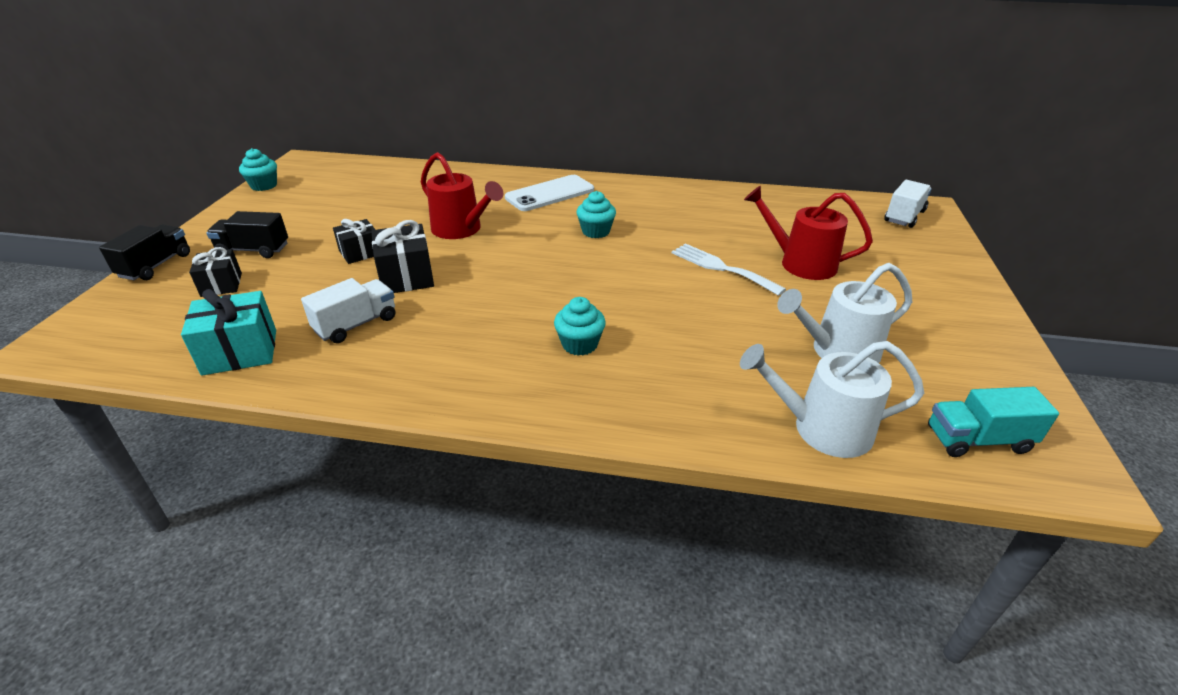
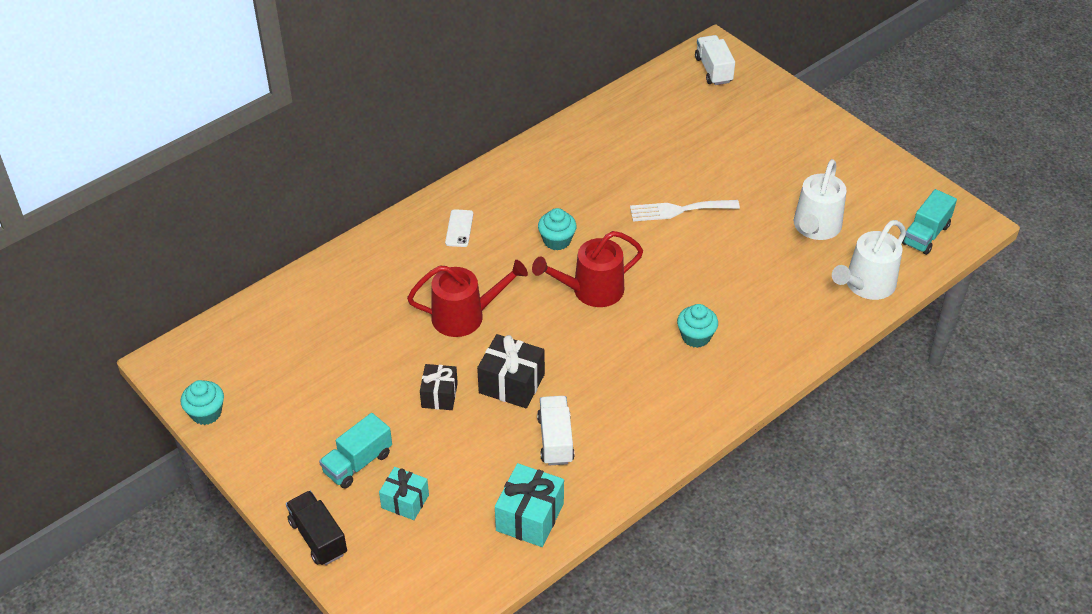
camera: 50 degrees left, 10 degrees up
(221, 285) = (405, 501): black gift -> turquoise gift
(253, 250) = (357, 463): black truck -> turquoise truck
(550, 194) = (459, 228): white phone -> white phone, size x0.53
(801, 263) = (714, 168): red watering can -> red watering can (591, 290)

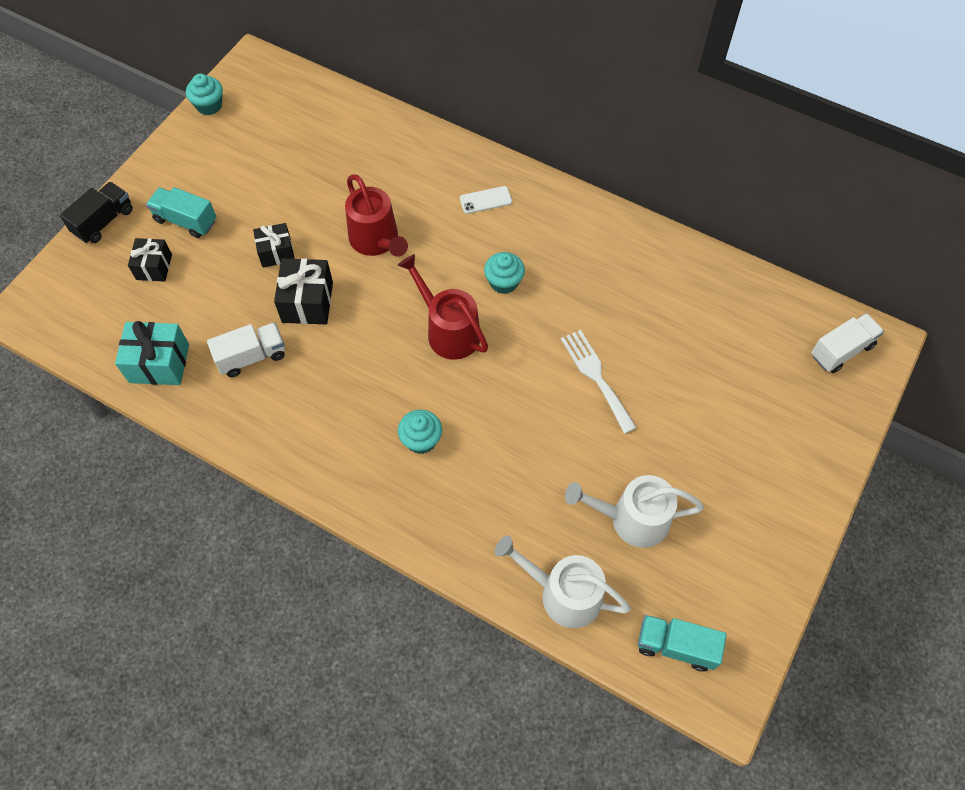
camera: 70 degrees right, 15 degrees up
(405, 501) = (154, 267): turquoise gift -> black gift

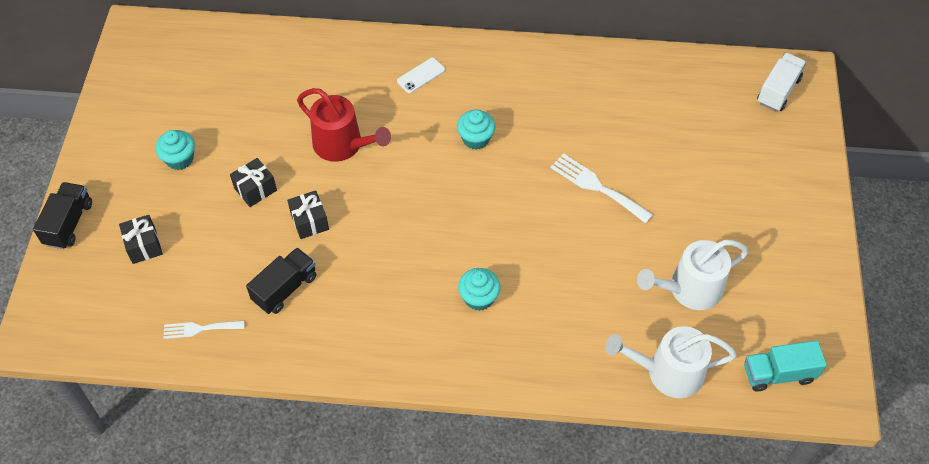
camera: 25 degrees left, 5 degrees down
(159, 363) = (200, 329): turquoise gift -> white fork
(186, 221) = (151, 193): turquoise truck -> none
(209, 105) = (113, 82): turquoise cupcake -> turquoise cupcake (179, 159)
(252, 357) = (285, 288): white truck -> black truck
(307, 302) = (309, 221): black gift -> black gift, size x0.66
(448, 331) = (451, 197): red watering can -> none

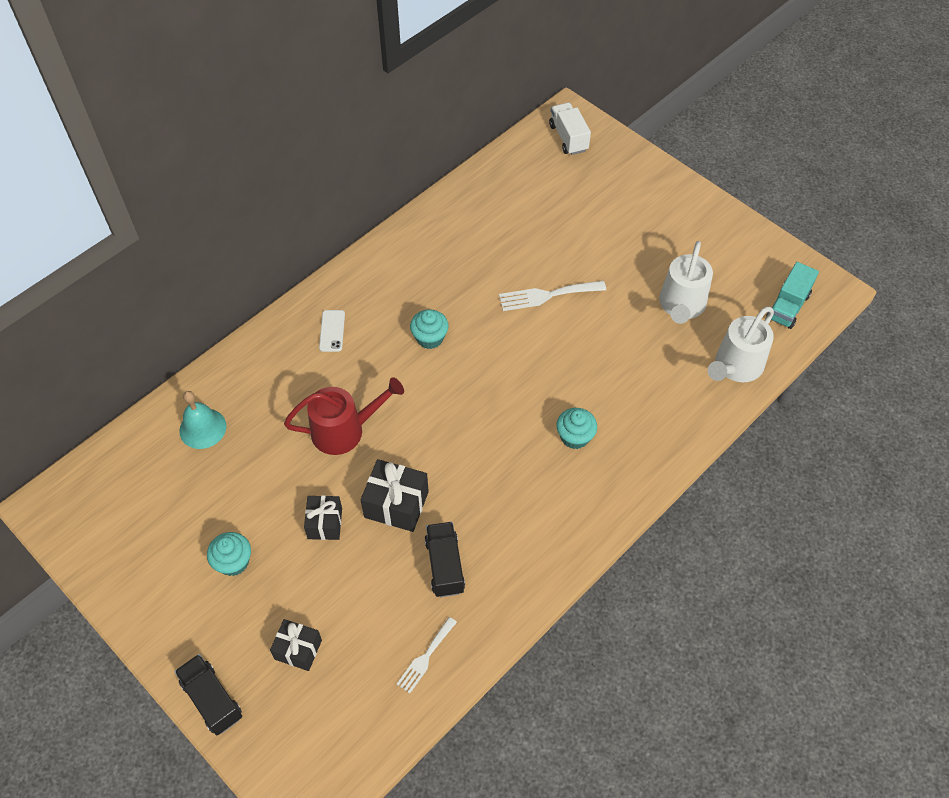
camera: 50 degrees left, 0 degrees up
(268, 64) = (202, 428): none -> turquoise bell
(309, 221) = (396, 504): black gift -> black gift, size x1.51

